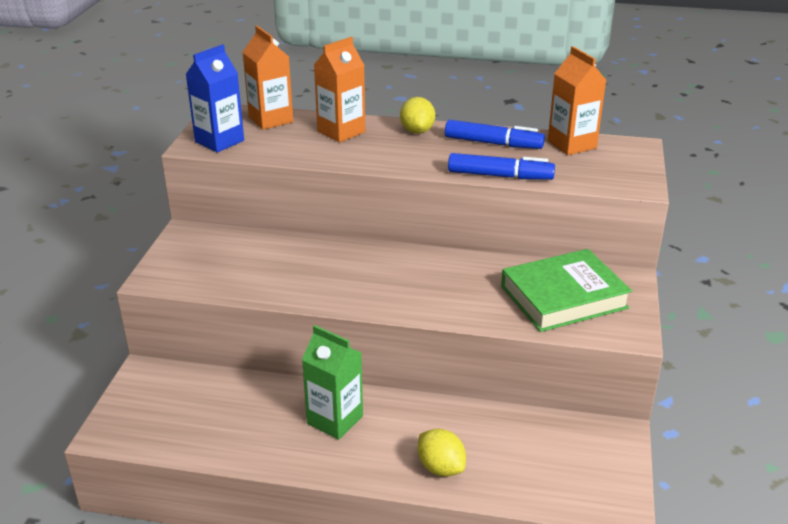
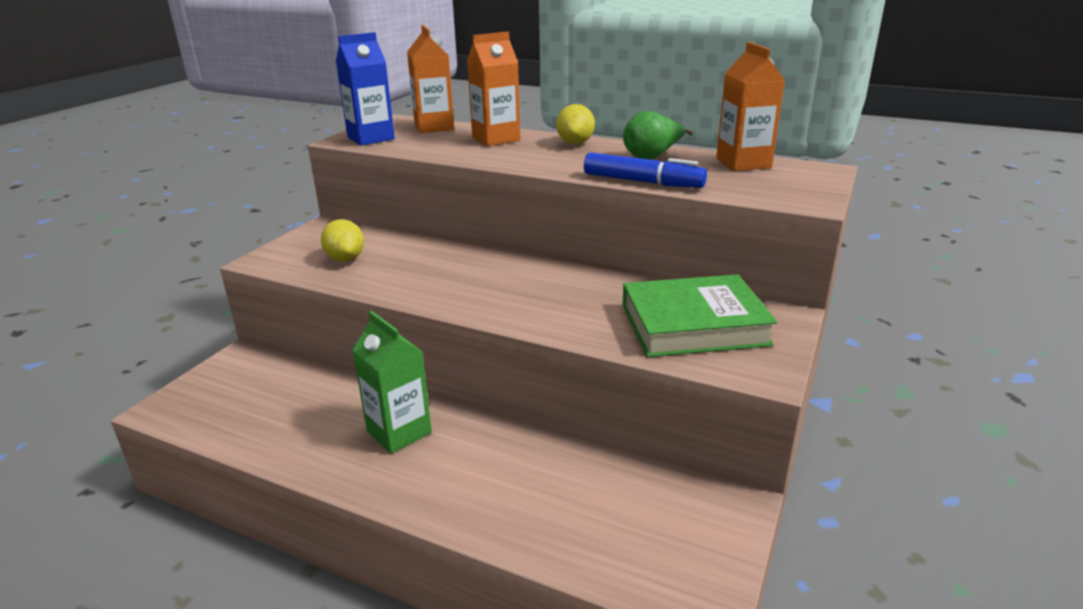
camera: 15 degrees right, 5 degrees down
(440, 467) = (490, 506): yellow lemon -> yellow lemon (345, 259)
(493, 143) = (652, 157): blue marker -> green pear

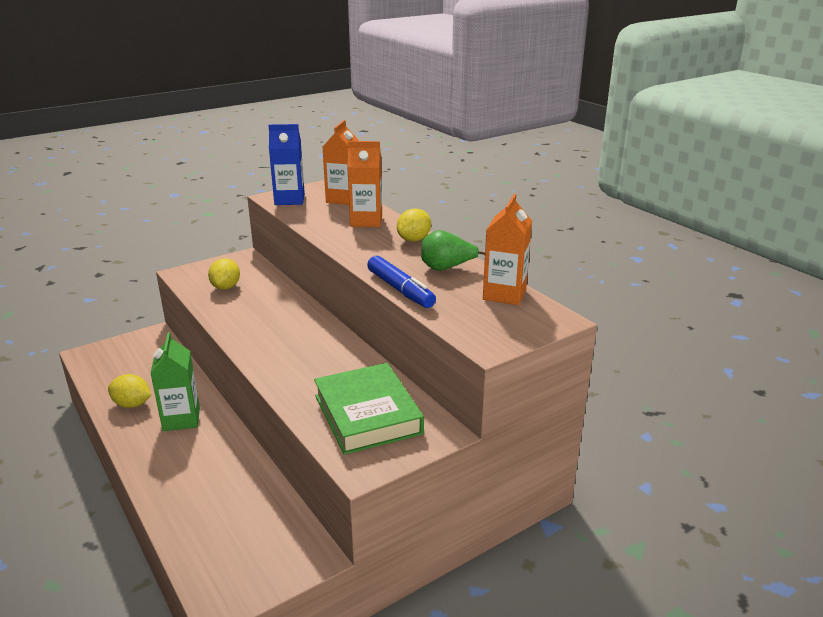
camera: 30 degrees right, 0 degrees up
(308, 440) = (132, 404): none -> yellow lemon
(693, 324) = (367, 414): green book -> green book turned 45 degrees clockwise

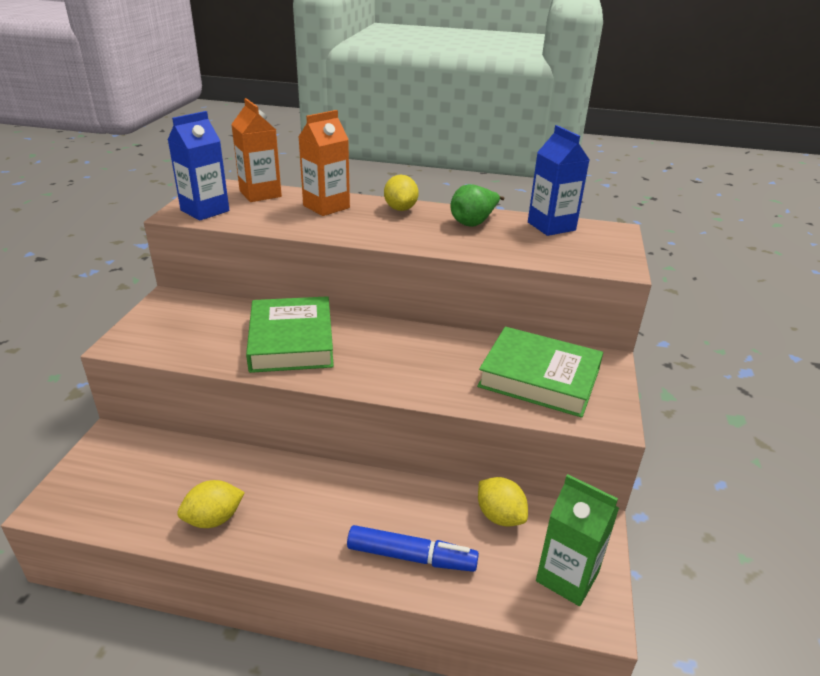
camera: 45 degrees left, 5 degrees up
(181, 419) = (295, 498): green carton -> green carton (567, 577)
(226, 287) = (205, 335): yellow lemon -> yellow lemon (500, 516)
(262, 312) = (291, 341): none -> green book
(400, 290) = (479, 252): blue marker -> blue marker (411, 557)
(504, 294) = (551, 226): orange carton -> blue carton

